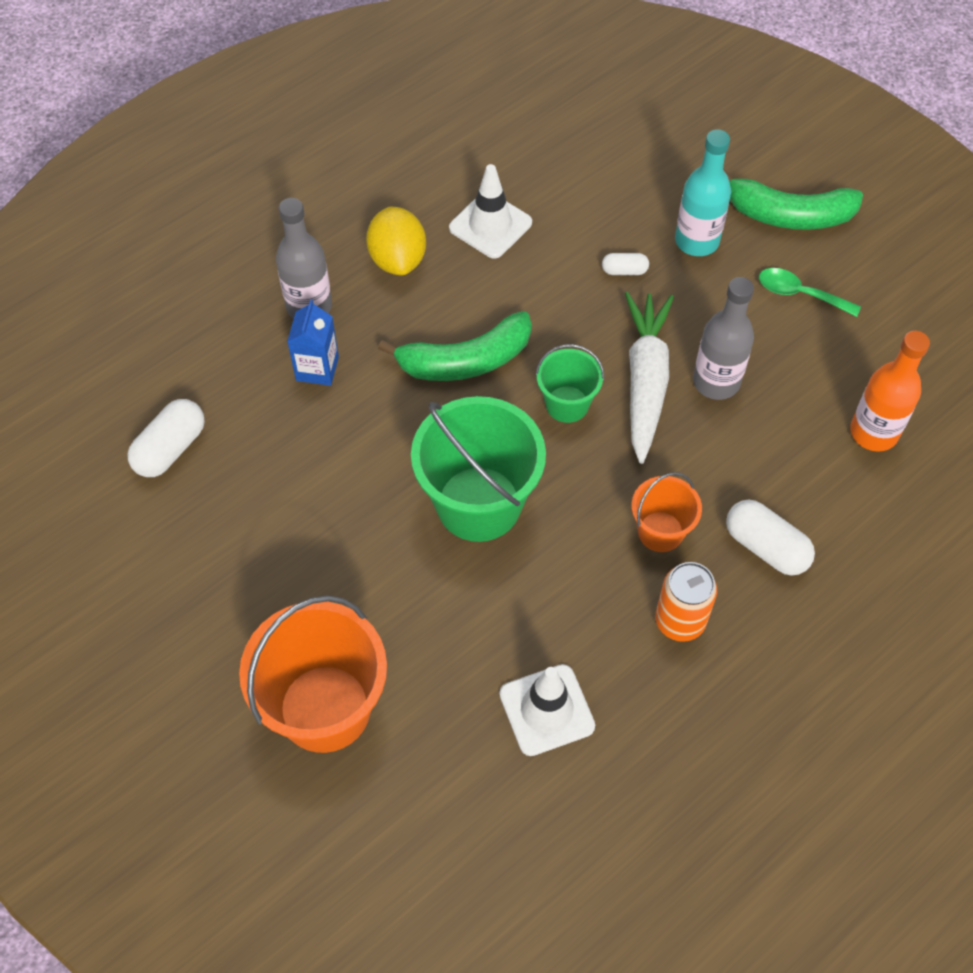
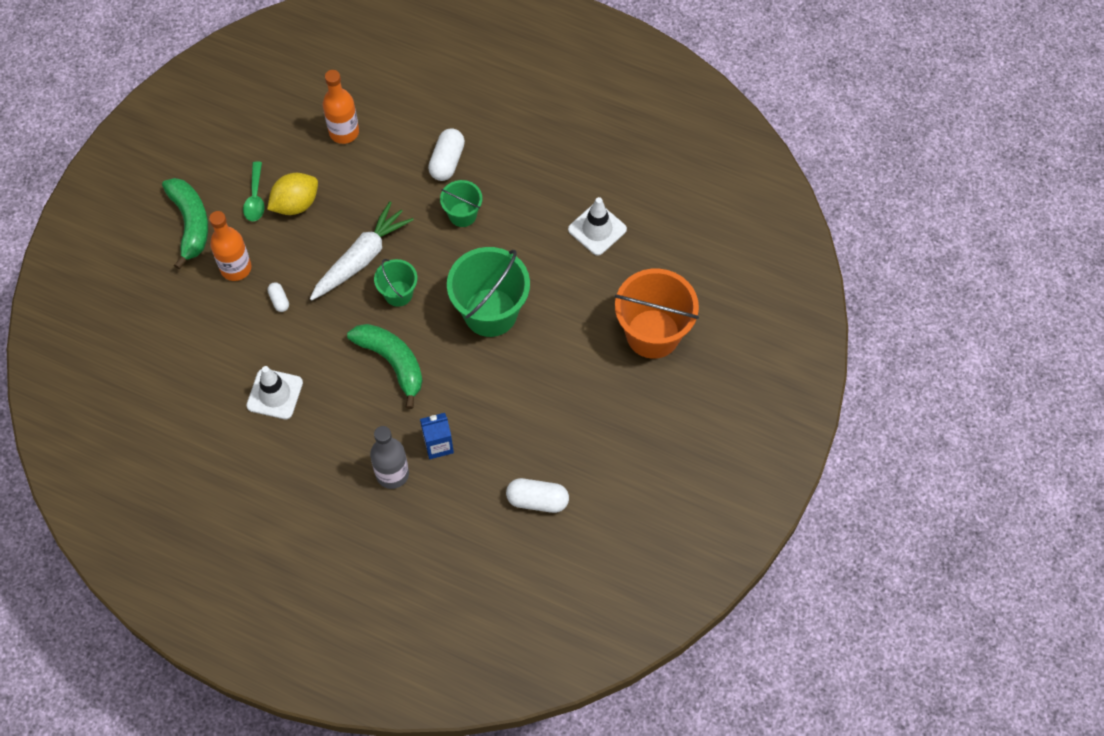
camera: 115 degrees left, 5 degrees up
(398, 259) = (329, 438): yellow lemon -> yellow lemon (295, 204)
(645, 381) = (361, 258): white carrot -> white carrot turned 150 degrees clockwise
(660, 531) = (462, 214): orange bucket -> green bucket
(680, 621) = (513, 187): orange can -> none
(696, 241) = (236, 268): turquoise bottle -> orange bottle
(716, 382) = (344, 221): grey bottle -> none

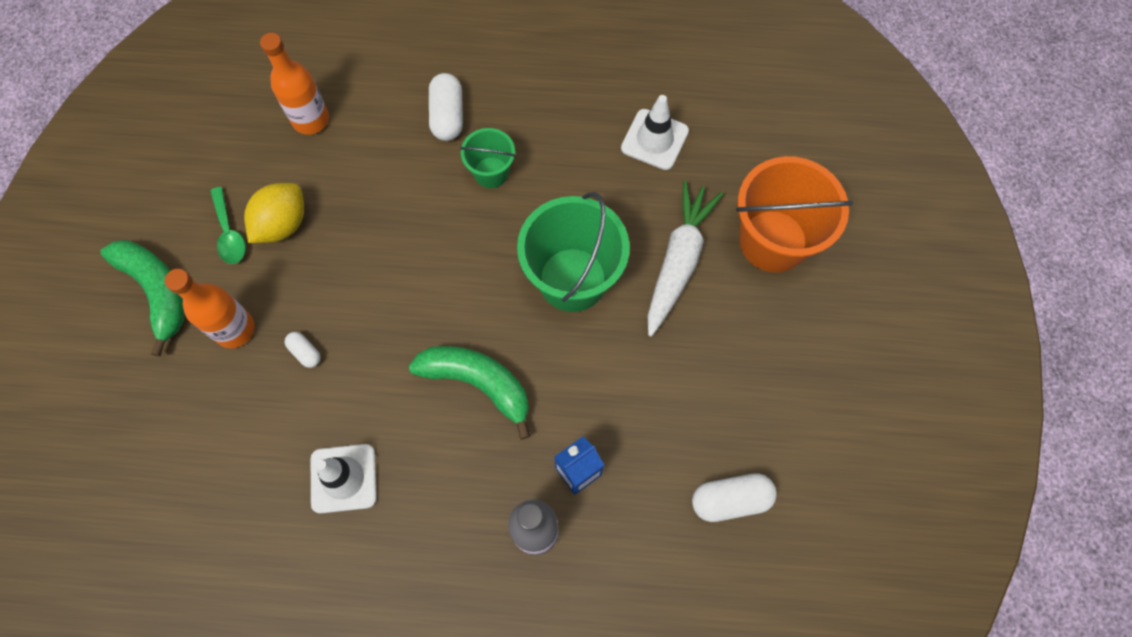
camera: 20 degrees left, 5 degrees up
(361, 258) = (389, 265): white carrot -> white carrot (678, 261)
(398, 293) = (451, 293): green bucket -> none

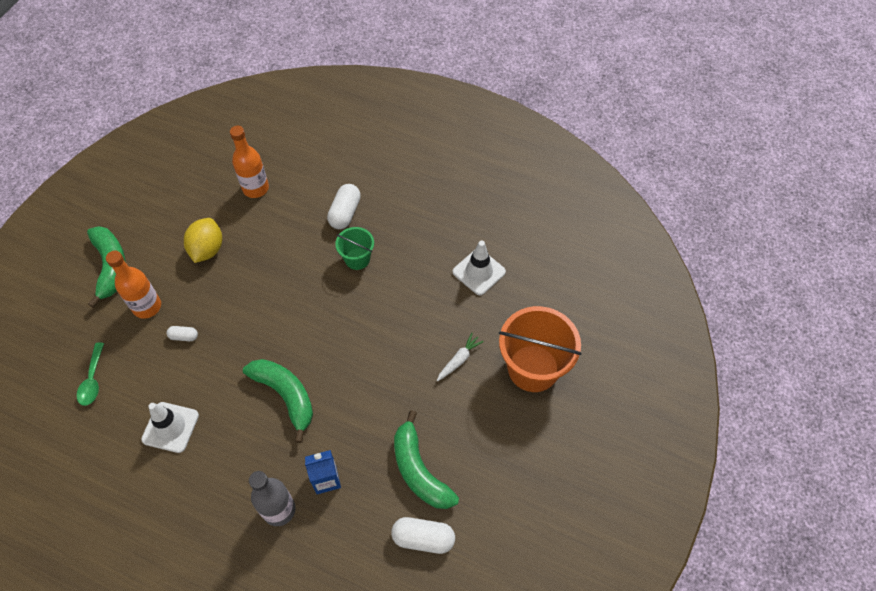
camera: 20 degrees right, 10 degrees down
(229, 233) = (172, 244): green spoon -> green spoon (93, 380)
(282, 224) = (207, 249): yellow lemon -> yellow lemon turned 45 degrees counterclockwise
(305, 352) = (184, 336): white capsule -> white capsule turned 60 degrees counterclockwise
(572, 279) = (380, 348): green bucket -> none
(678, 261) = (459, 360): white carrot -> white carrot, size x0.50
(689, 418) = (419, 470): none -> green banana

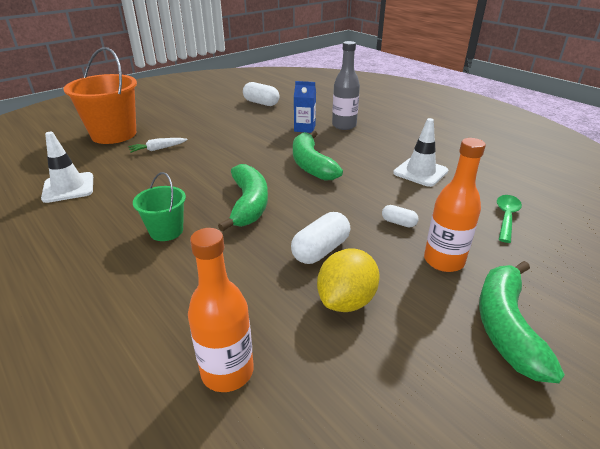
camera: 155 degrees left, 25 degrees down
(345, 213) = (130, 282): white capsule -> white capsule (321, 250)
(419, 470) = (240, 119): green banana -> green banana (249, 204)

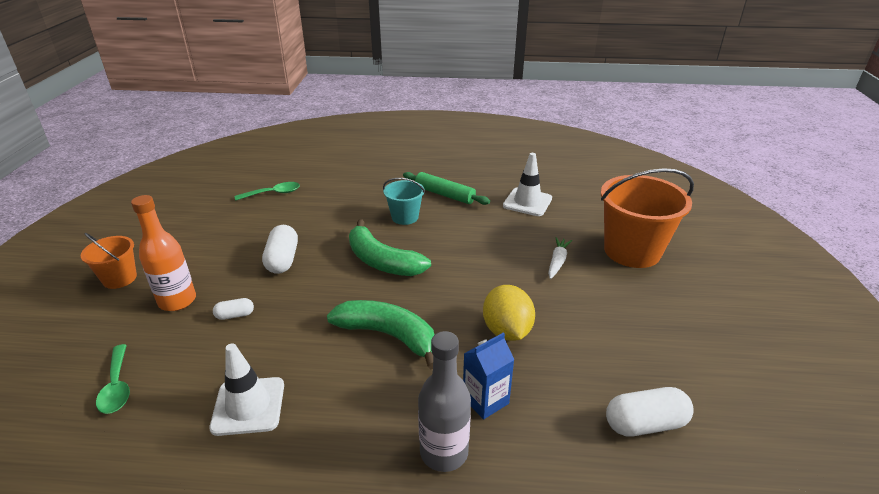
camera: 135 degrees right, 0 degrees up
(91, 233) = (444, 194): none -> green rolling pin
(166, 231) = (405, 217): green bucket -> turquoise bucket
(227, 371) = (273, 193): orange bottle -> green spoon
(346, 300) = (237, 242): yellow lemon -> yellow lemon (507, 331)
(506, 326) = (119, 278): green banana -> orange bucket

